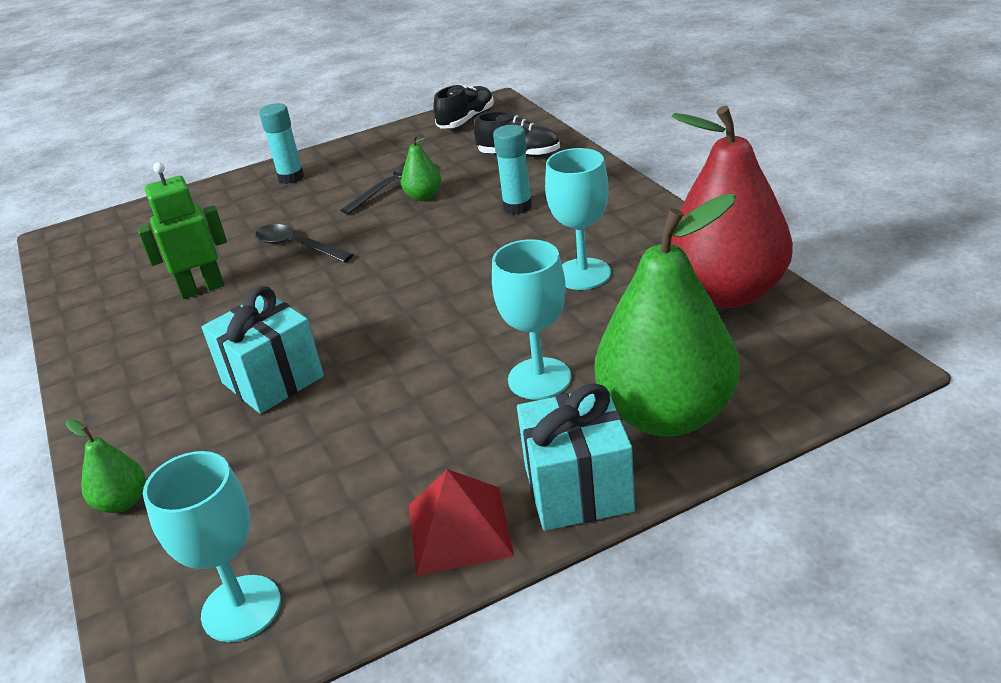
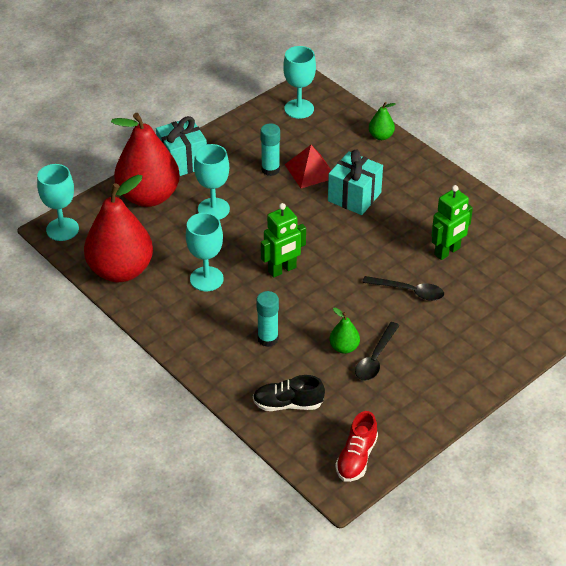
camera: 160 degrees right, 10 degrees up
(291, 177) = (470, 367): turquoise glue stick -> turquoise glue stick (270, 169)
(459, 279) = (282, 270): none -> green robot
(459, 529) = (227, 142): red pyramid -> red pyramid (310, 171)
(466, 120) = (356, 458): black shoe -> red shoe
(667, 415) = (148, 196): green pear -> red pear
(849, 365) = (62, 229): none -> turquoise goblet

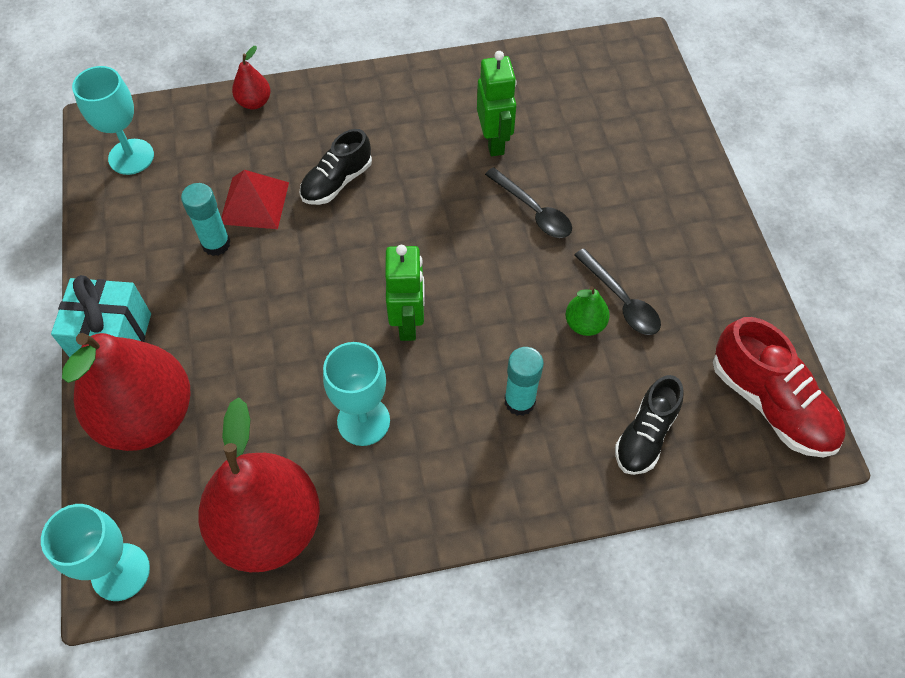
camera: 60 degrees left, 15 degrees up
(213, 209) = (237, 346): turquoise goblet -> none
(354, 197) = (337, 182): turquoise gift -> black shoe
(356, 458) = (771, 403): red shoe -> red shoe, size x1.50
(381, 136) = (254, 102): green pear -> red pear
(409, 291) = (533, 211): black spoon -> black spoon turned 90 degrees clockwise

